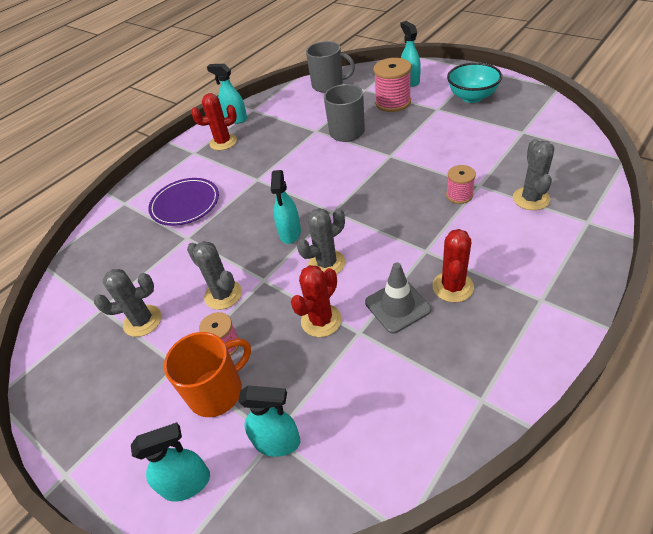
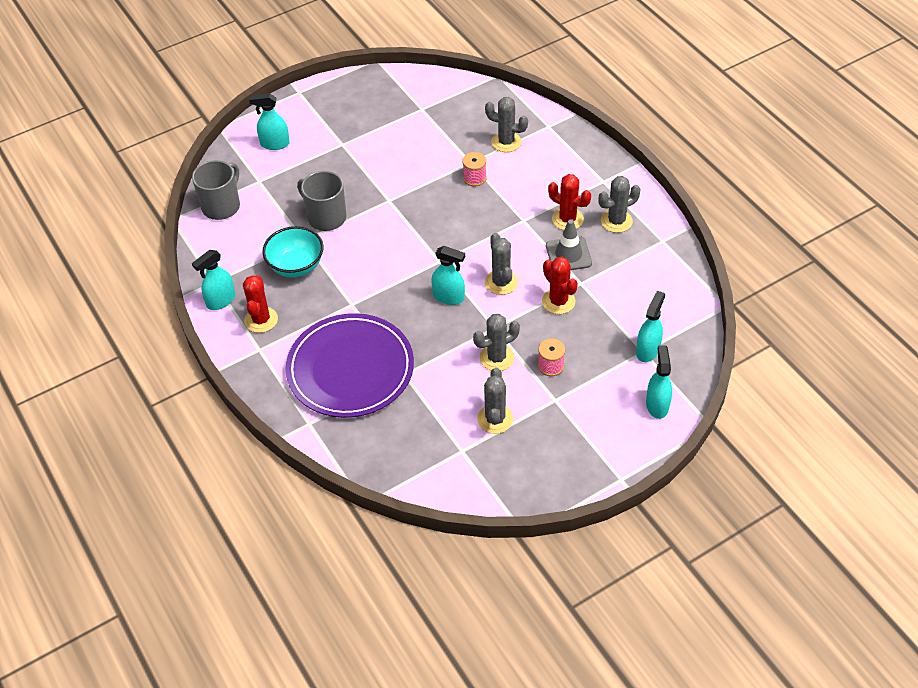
camera: 75 degrees left, 5 degrees up
(185, 204) = (350, 369): purple plate -> purple plate, size x1.65
(217, 391) = (592, 377): orange mug -> none
(393, 102) = (303, 169): pink spool -> none
(472, 97) = (343, 115): turquoise bowl -> turquoise bowl (296, 266)
(482, 335) = (616, 221): none -> grey cactus

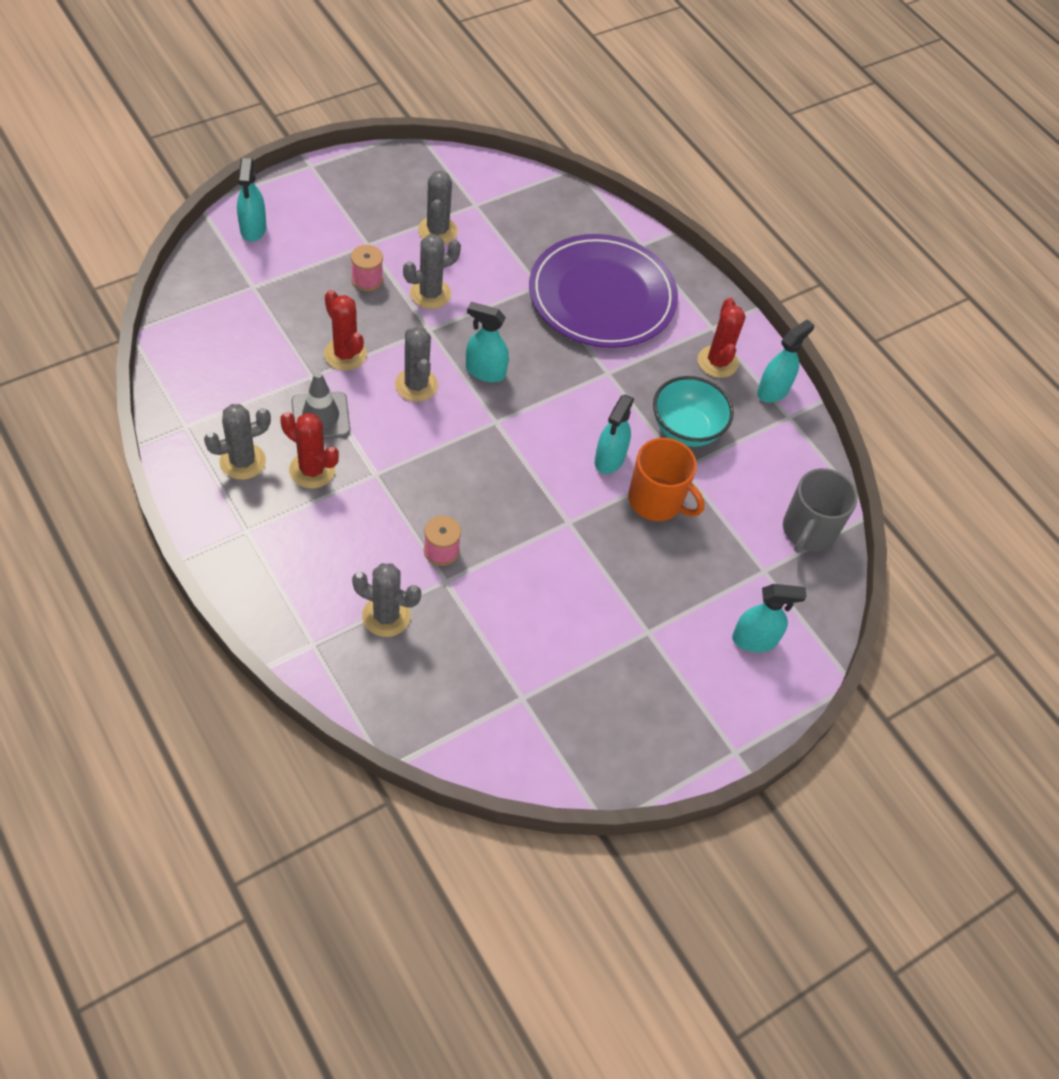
camera: 170 degrees right, 5 degrees up
(326, 217) = (657, 501): grey mug -> orange mug
(647, 350) = (247, 287): turquoise spray bottle -> turquoise spray bottle (609, 459)

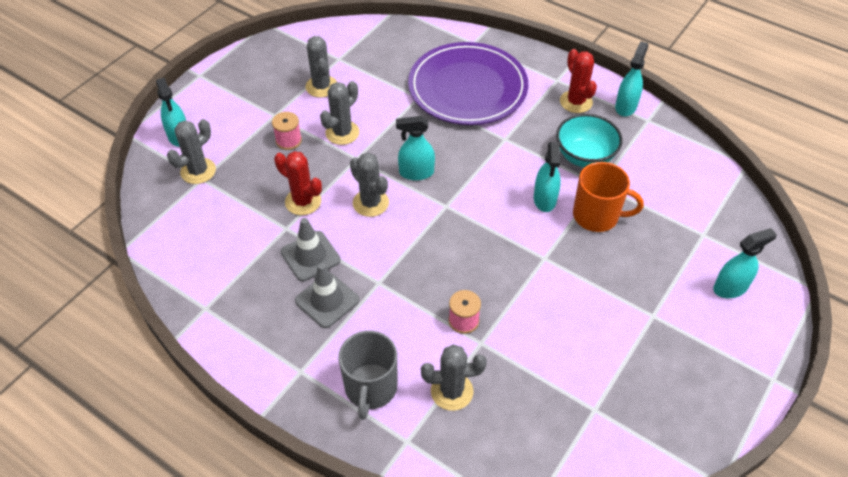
camera: 15 degrees left, 5 degrees down
(242, 461) = (267, 317): grey cactus -> grey cactus (198, 171)
(312, 470) = (327, 300): red cactus -> grey traffic cone
(808, 531) = (713, 193): grey mug -> grey mug (370, 388)

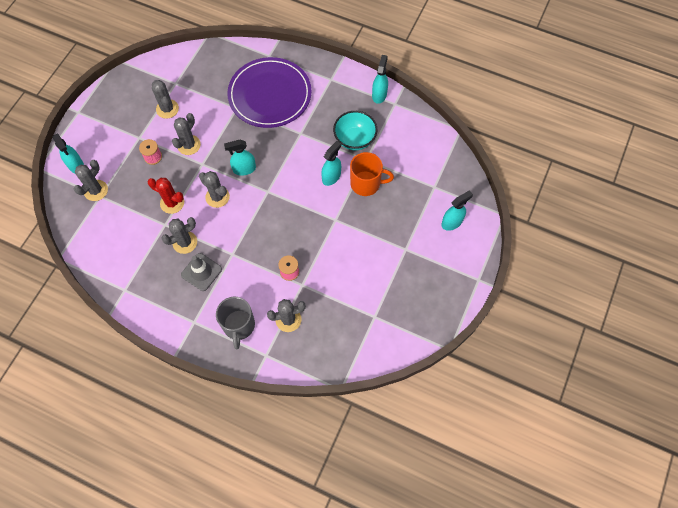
camera: 10 degrees left, 15 degrees up
(310, 256) = (185, 242): grey traffic cone -> grey cactus
(545, 200) = (331, 177): turquoise spray bottle -> turquoise spray bottle turned 135 degrees counterclockwise
(576, 102) = (345, 96): red cactus -> none

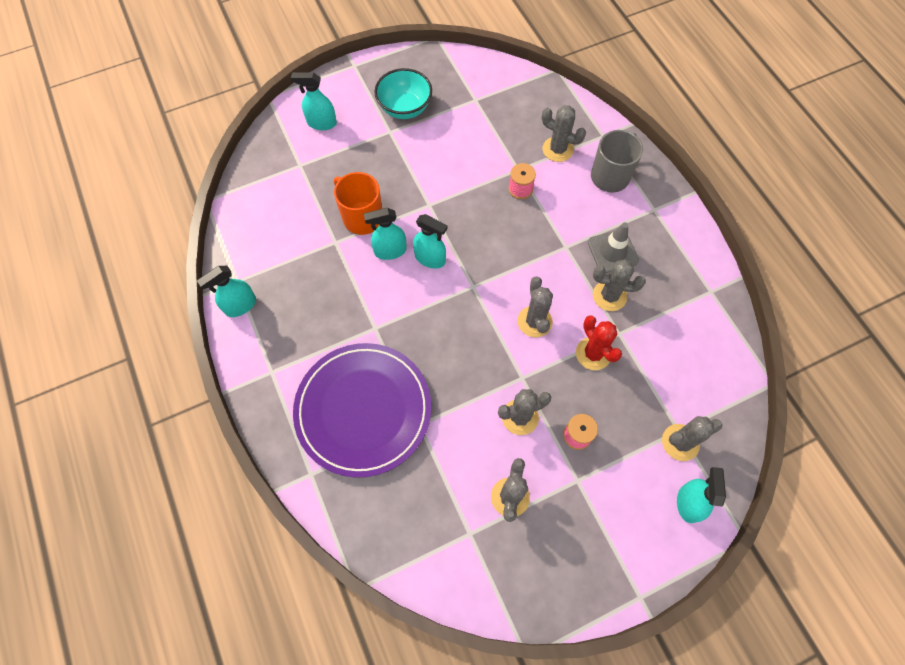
camera: 140 degrees left, 0 degrees up
(244, 169) = (477, 332): turquoise spray bottle -> turquoise spray bottle (430, 258)
(354, 139) = (323, 273): turquoise bowl -> turquoise bowl (405, 108)

